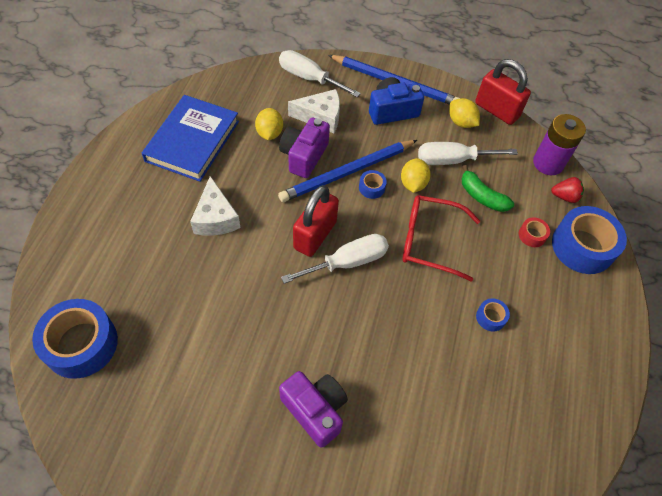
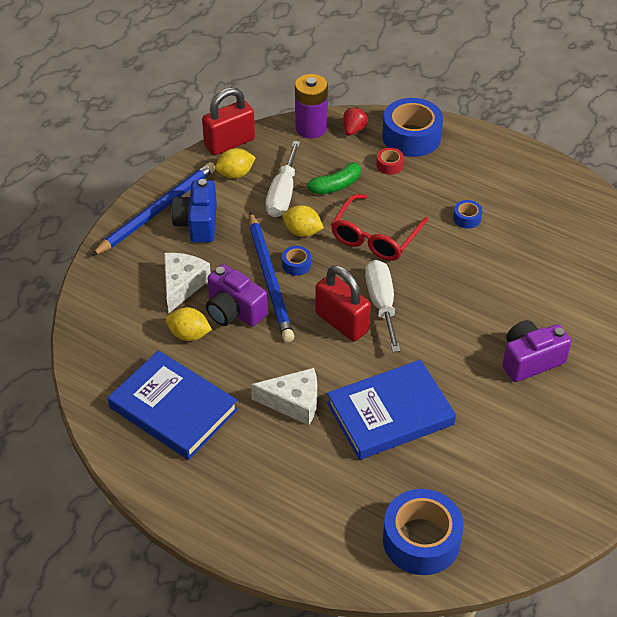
camera: 70 degrees left, 10 degrees down
(218, 293) = (390, 413): none -> blue book
(309, 78) = (117, 283): white screwdriver -> none

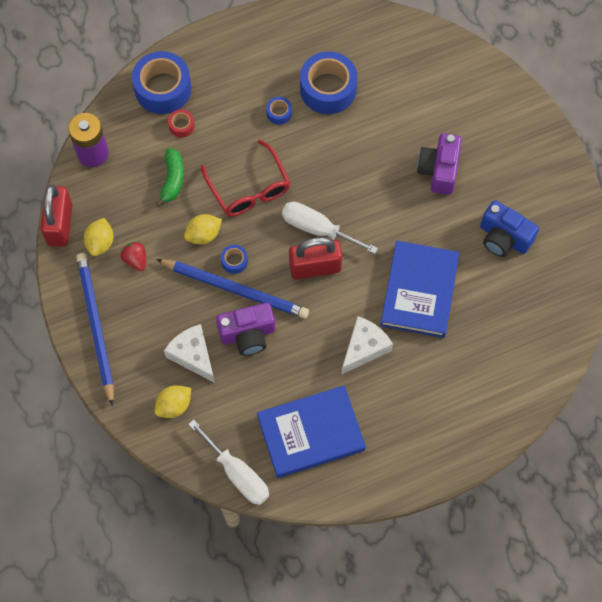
camera: 55 degrees left, 20 degrees up
(189, 335) = (247, 380): yellow lemon -> yellow lemon (174, 405)
(197, 223) = (134, 305): blue camera -> blue camera (503, 238)
(283, 194) = (151, 222): white screwdriver -> white screwdriver (237, 473)
(354, 130) = (121, 124): red strawberry -> red strawberry (136, 260)
(421, 540) = (532, 342): blue tape -> blue tape (328, 89)

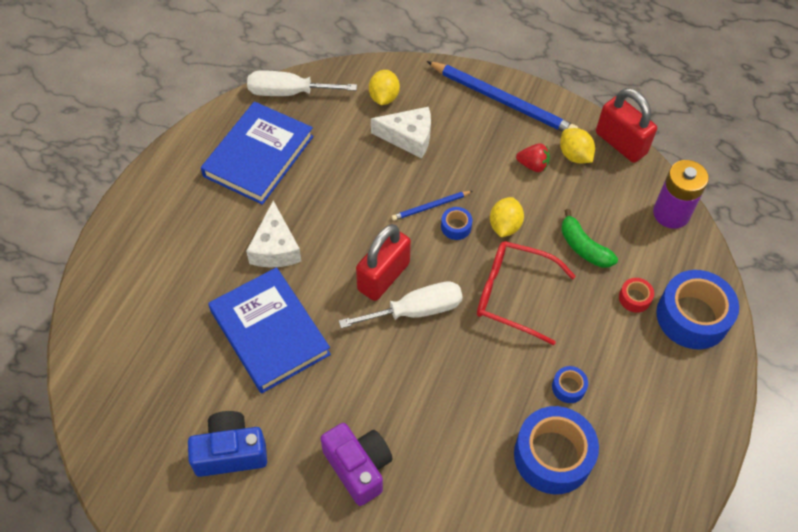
camera: 135 degrees right, 10 degrees down
(235, 289) = (431, 206): blue pencil -> blue pencil, size x0.48
(248, 334) = (383, 183): purple camera -> none

